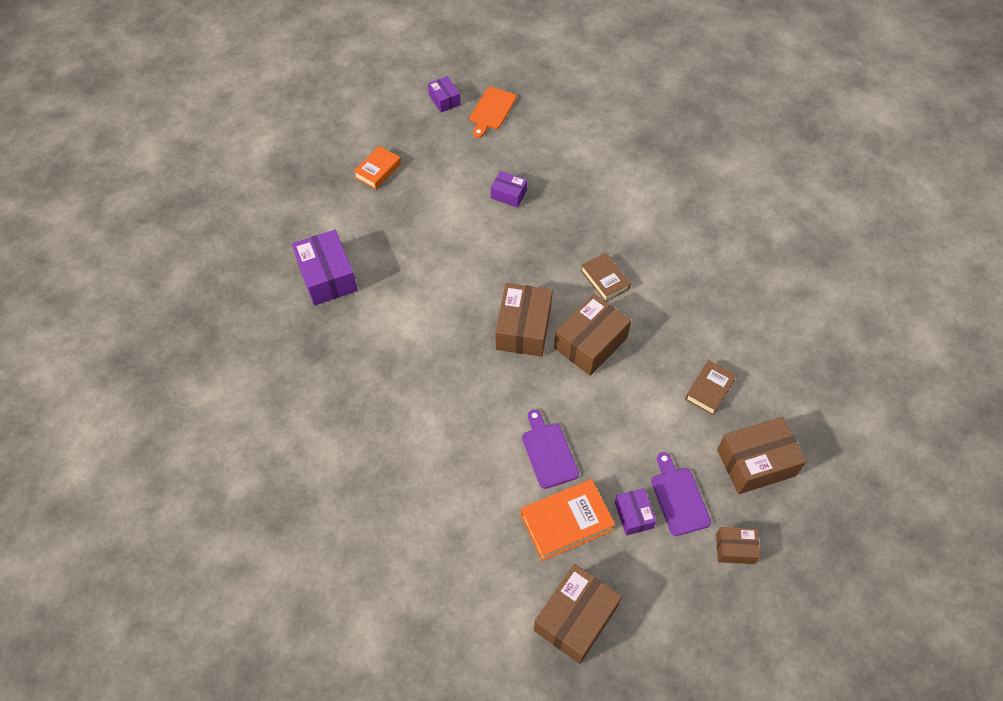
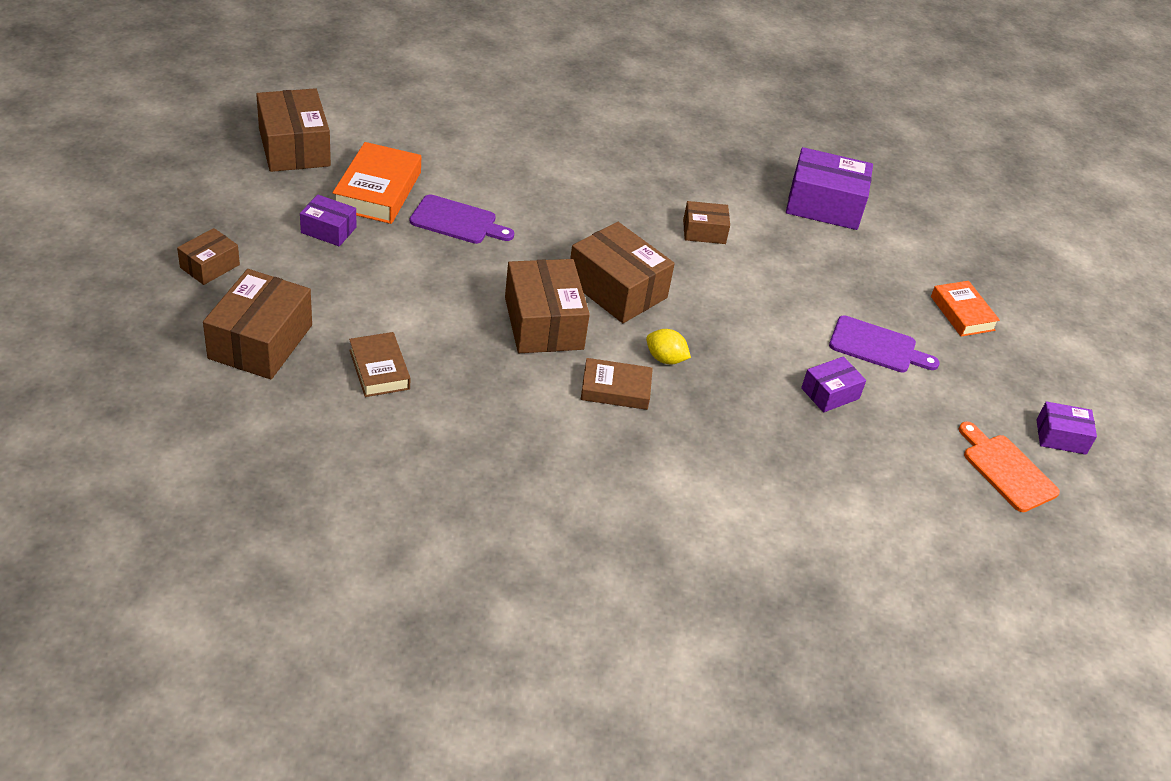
camera: 120 degrees right, 15 degrees down
(421, 320) = (704, 232): none -> brown box
(558, 273) = (665, 359): none -> yellow lemon
(678, 497) = (304, 267): purple cutting board -> purple cutting board (877, 346)

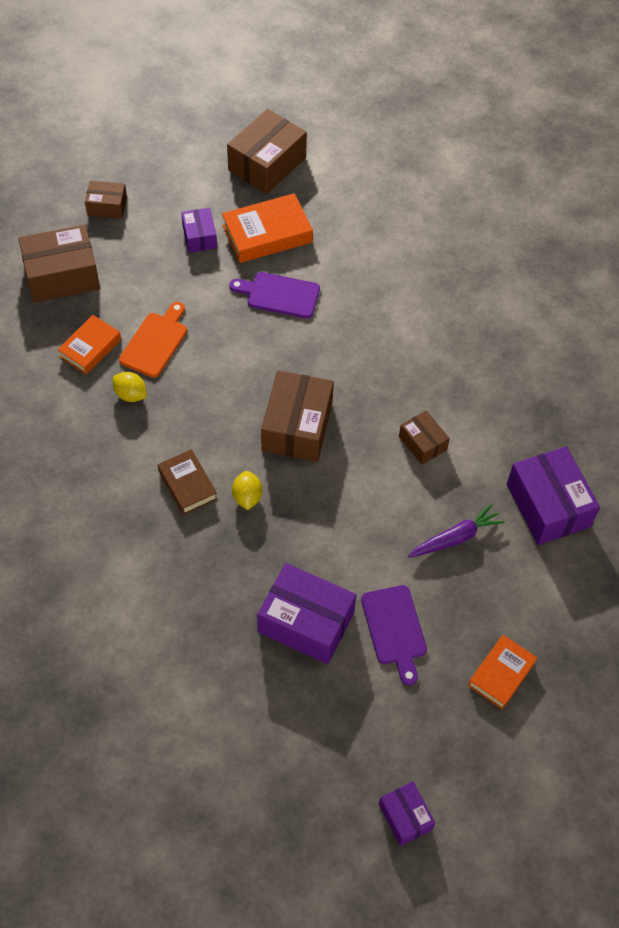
camera: 60 degrees right, 15 degrees up
(379, 369) = (90, 348): brown book -> orange book
(457, 221) = (279, 295): purple cutting board -> purple cutting board turned 120 degrees clockwise
(469, 372) = (131, 395): none -> yellow lemon
(544, 323) = (218, 406): brown box -> none
(814, 266) = (456, 537): none -> purple carrot
(830, 393) = (306, 622): purple box -> purple box, size x1.82
(1006, 470) = (326, 789): orange cutting board -> orange cutting board (155, 342)

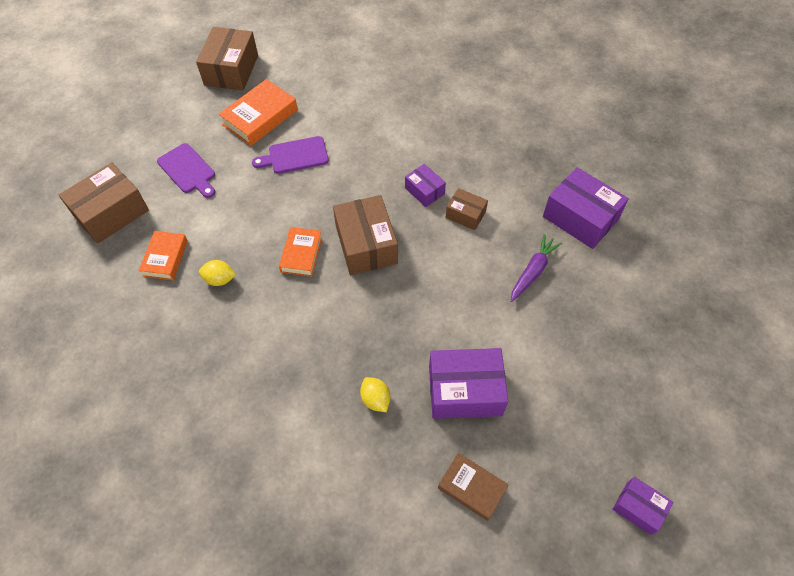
camera: 25 degrees left, 0 degrees up
(107, 206) = (121, 147): brown box -> none
(155, 342) = (217, 230): orange cutting board -> none
(187, 485) = (307, 328): brown book -> brown book (472, 488)
(199, 237) = (208, 140): purple box -> purple box (424, 191)
(247, 497) = (360, 315): yellow lemon -> yellow lemon (375, 399)
(394, 629) = (534, 362): purple cutting board -> purple cutting board (188, 170)
(501, 674) = (631, 356): orange book -> orange book (301, 254)

